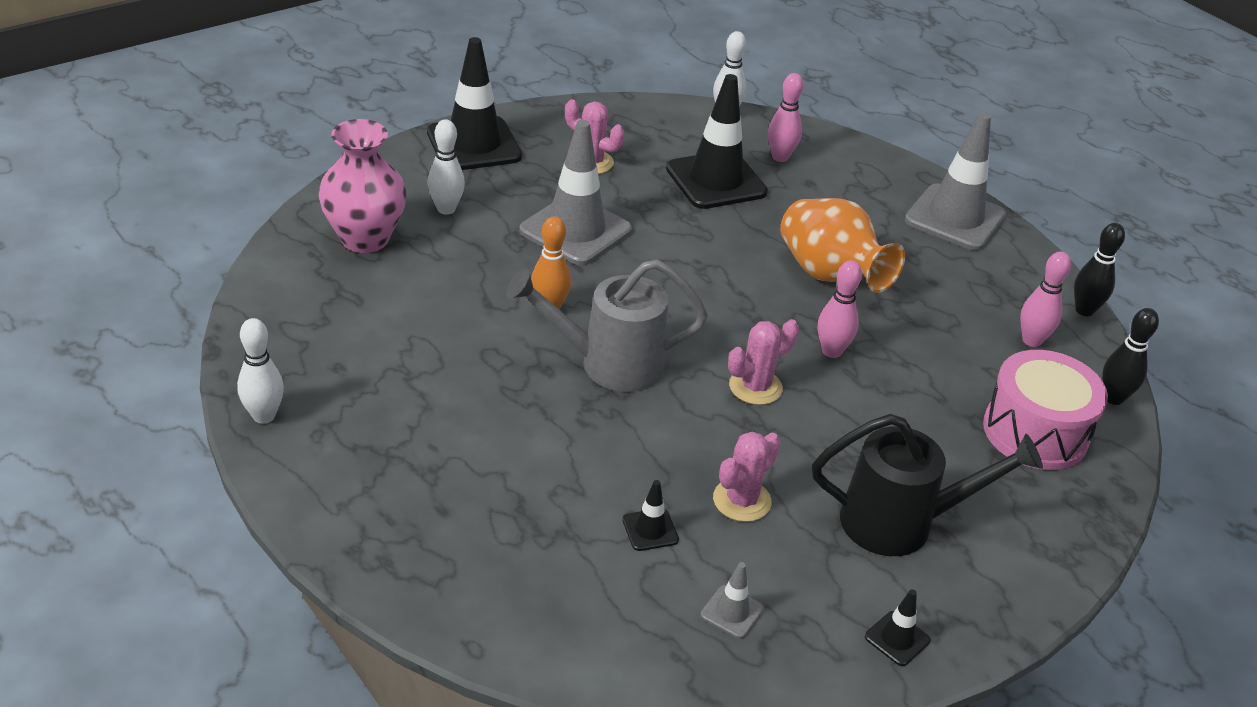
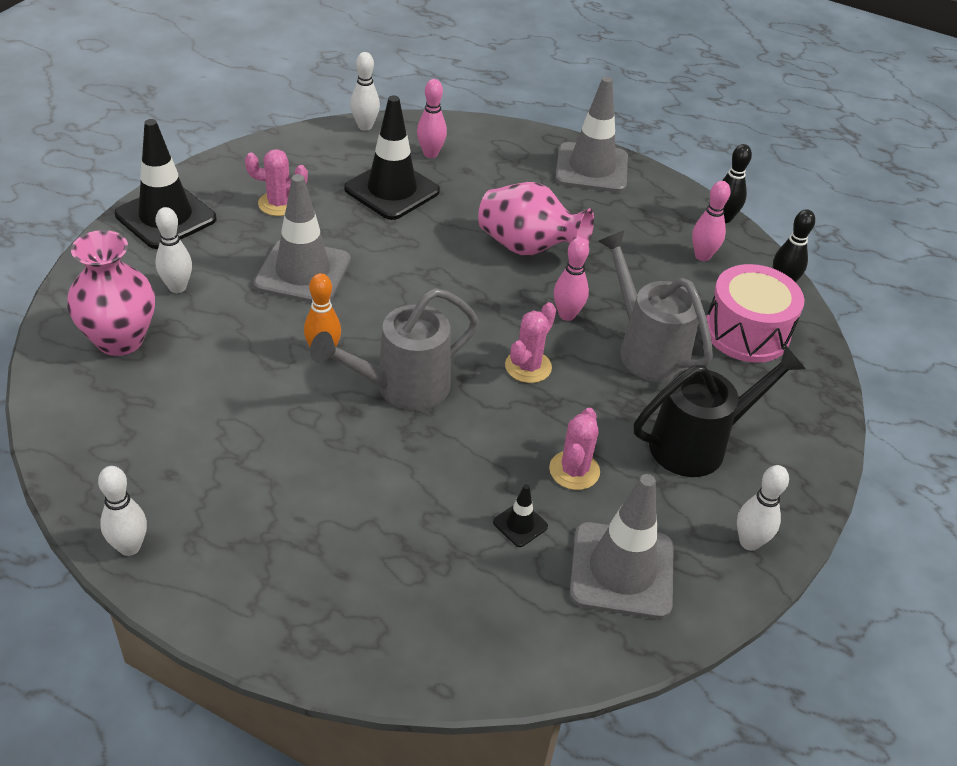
camera: 25 degrees left, 5 degrees up
(732, 612) = (622, 570): grey traffic cone -> grey traffic cone, size x2.30
(829, 275) = (528, 248): orange vase -> pink vase
(897, 639) = (749, 542): black traffic cone -> white bowling pin
(902, 412) = (647, 349): none -> grey watering can

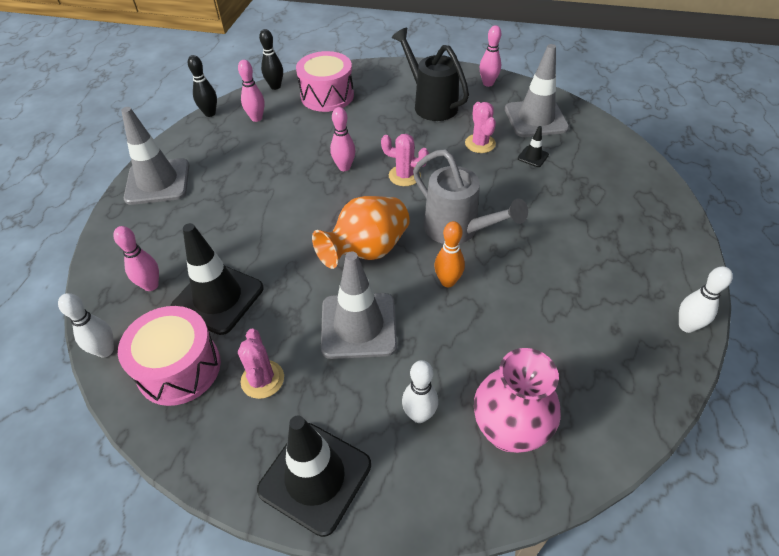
camera: 100 degrees left, 5 degrees up
(321, 161) = (179, 368): none -> pink drum
(405, 301) = (366, 251): none -> orange vase
(528, 248) = (275, 198): pink vase -> none
(574, 470) = (480, 144): pink cactus -> pink cactus turned 75 degrees clockwise
(647, 349) = (361, 130): grey watering can -> none
(749, 542) = (488, 83): white bowling pin -> pink bowling pin

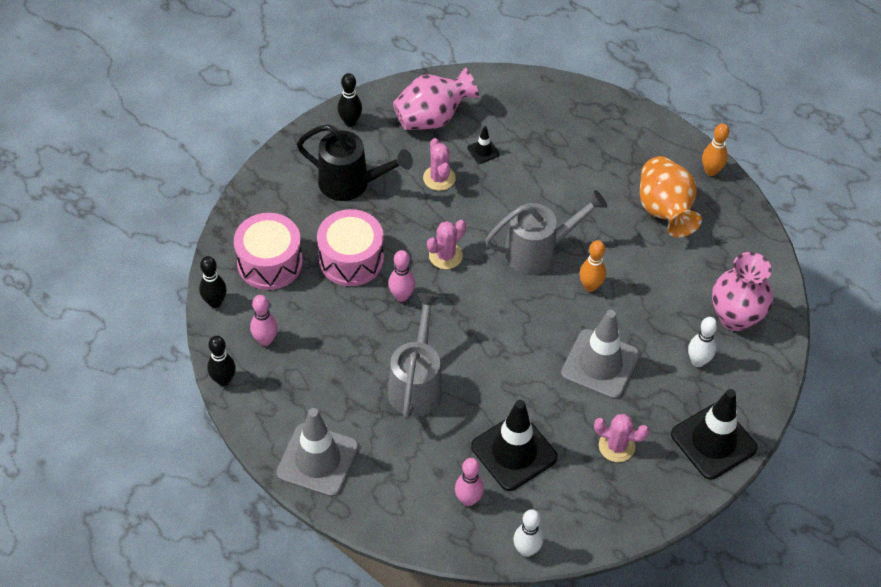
camera: 65 degrees left, 5 degrees up
(179, 368) = (575, 500): pink drum -> pink drum (351, 259)
(260, 208) = (416, 384): none -> grey watering can
(366, 251) = (523, 325): orange vase -> orange vase (665, 211)
(431, 104) = (351, 183): black watering can -> black watering can turned 150 degrees counterclockwise
(480, 144) = (439, 178): pink cactus -> pink cactus turned 60 degrees clockwise
(488, 83) = (350, 122): pink bowling pin -> black bowling pin
(535, 119) = (432, 118): grey traffic cone -> pink vase
(686, 326) = (711, 171): white bowling pin -> orange bowling pin

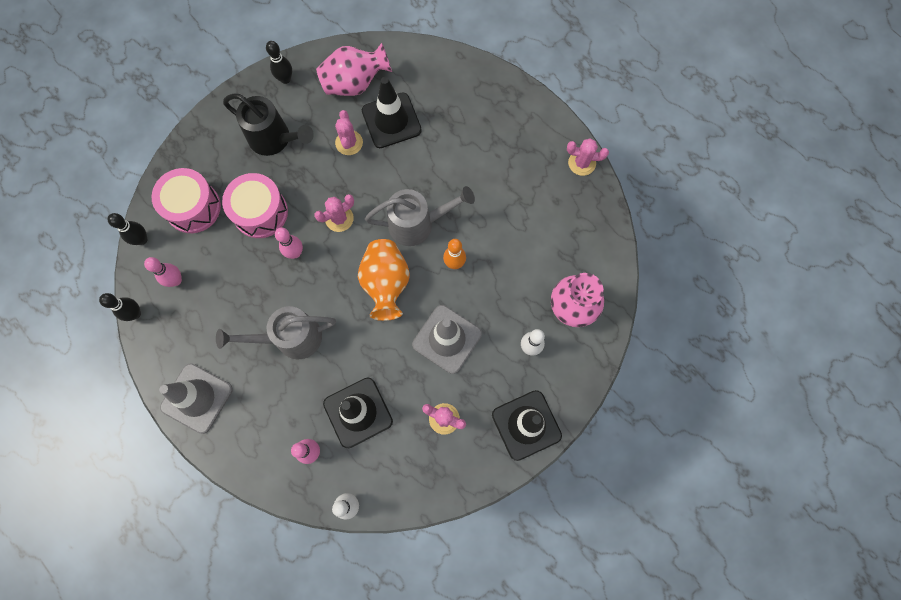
camera: 10 degrees right, 20 degrees up
(416, 384) = (291, 338): grey watering can -> grey watering can turned 120 degrees counterclockwise
(483, 151) = (391, 120): black traffic cone -> black traffic cone, size x2.30
(665, 211) = (533, 197): orange vase -> orange vase (386, 283)
(711, 171) = (582, 163): orange bowling pin -> pink cactus

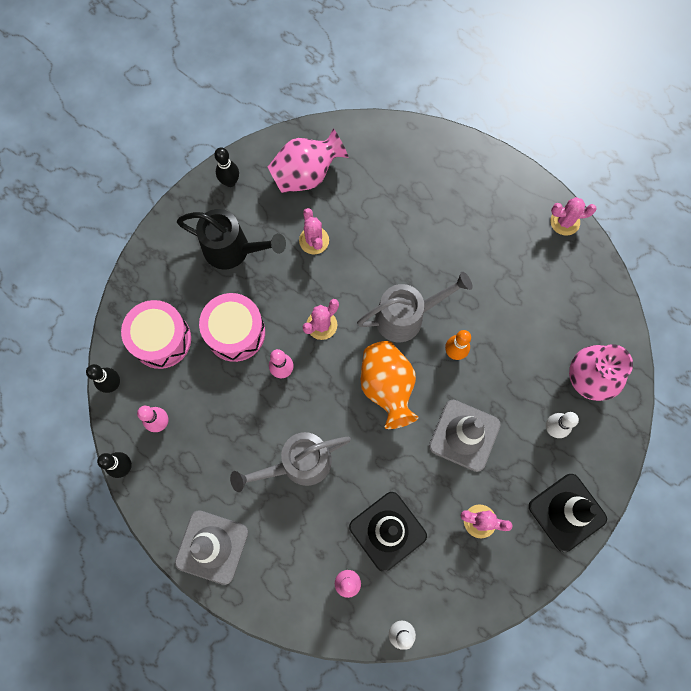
camera: 10 degrees left, 0 degrees up
(391, 120) = (354, 209): black traffic cone -> none

